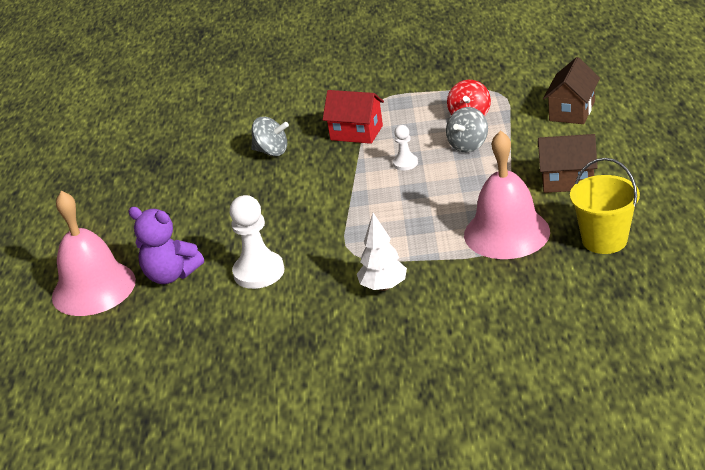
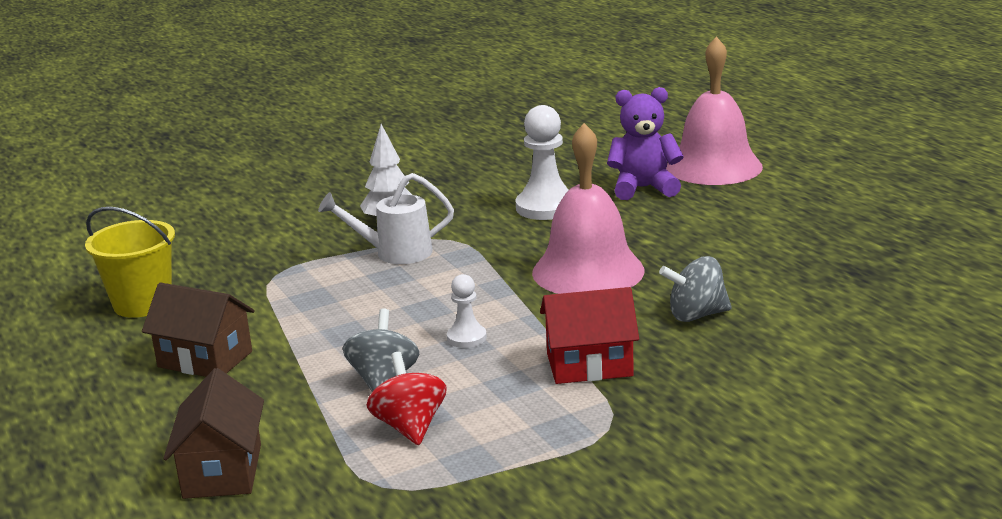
camera: 150 degrees right, 10 degrees down
(401, 248) = (395, 253): none -> white watering can
(506, 233) = (271, 289): pink bell -> pink bell (588, 271)
(567, 180) = (205, 359): brown house -> brown house turned 45 degrees clockwise

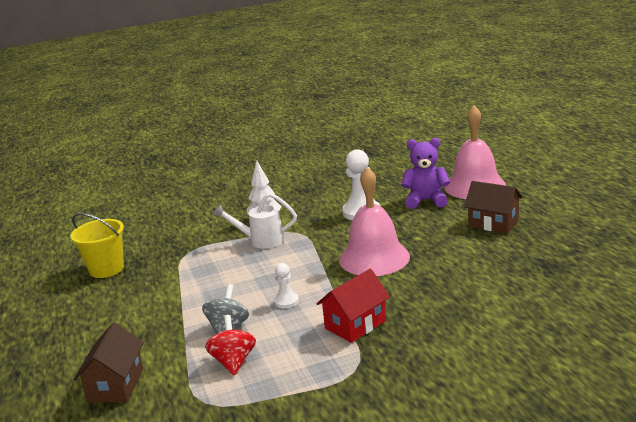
camera: 10 degrees right, 0 degrees up
(205, 359) = (130, 308): brown house -> brown house (493, 223)
(589, 365) = (355, 324): red house -> red house turned 45 degrees counterclockwise
(696, 315) = (433, 292): grey spinning top -> none

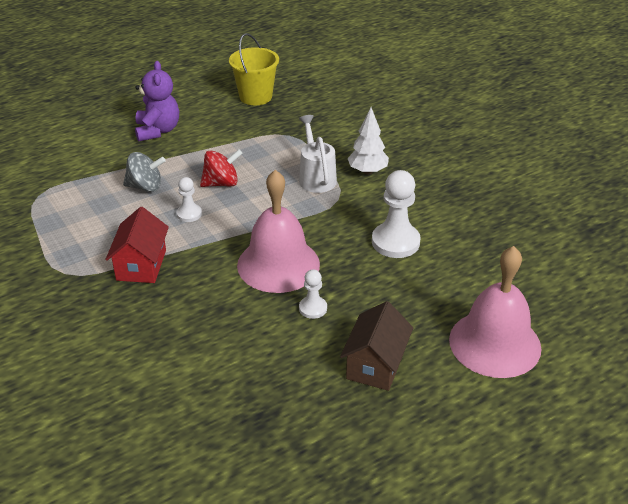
camera: 75 degrees right, 15 degrees up
(116, 385) = (70, 146): brown house -> none
(233, 362) = (91, 200): red spinning top -> red spinning top (221, 183)
(355, 324) = (141, 265): red house -> red house turned 60 degrees clockwise
(426, 200) = (438, 296): purple teddy bear -> purple teddy bear (157, 131)
(431, 244) = (313, 308): none -> white pawn

